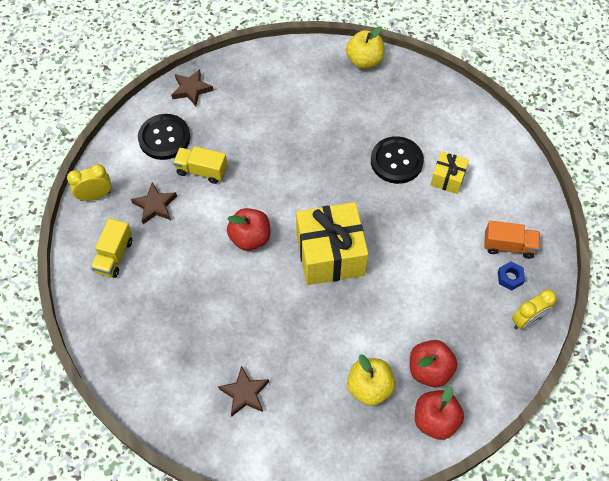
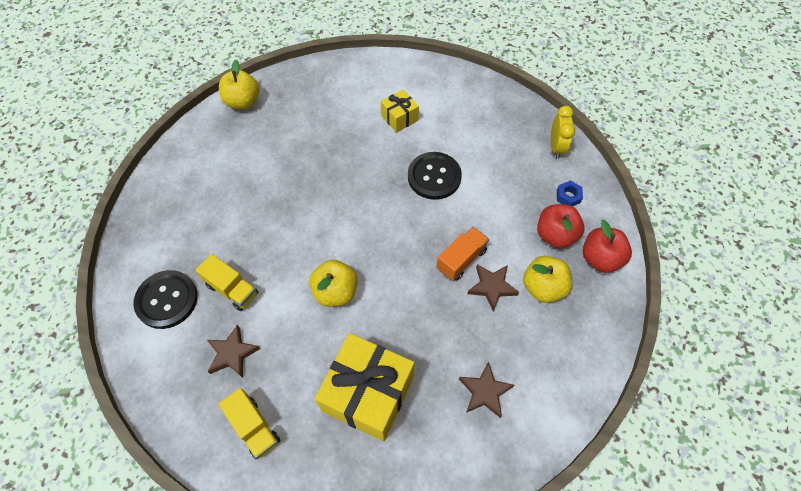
camera: 55 degrees left, 0 degrees up
(95, 195) = (170, 405): yellow clock -> none
(191, 89) = (138, 245): brown star -> brown star (492, 287)
(201, 171) = (232, 289): yellow truck -> yellow truck turned 105 degrees counterclockwise
(250, 238) = (335, 291): red apple -> yellow apple
(330, 254) = (401, 239): yellow gift -> yellow gift (368, 394)
(396, 161) = (355, 140): black button -> black button (434, 177)
(508, 246) = (487, 119): orange truck -> orange truck (461, 259)
(510, 278) = (514, 135): blue nut -> blue nut (568, 196)

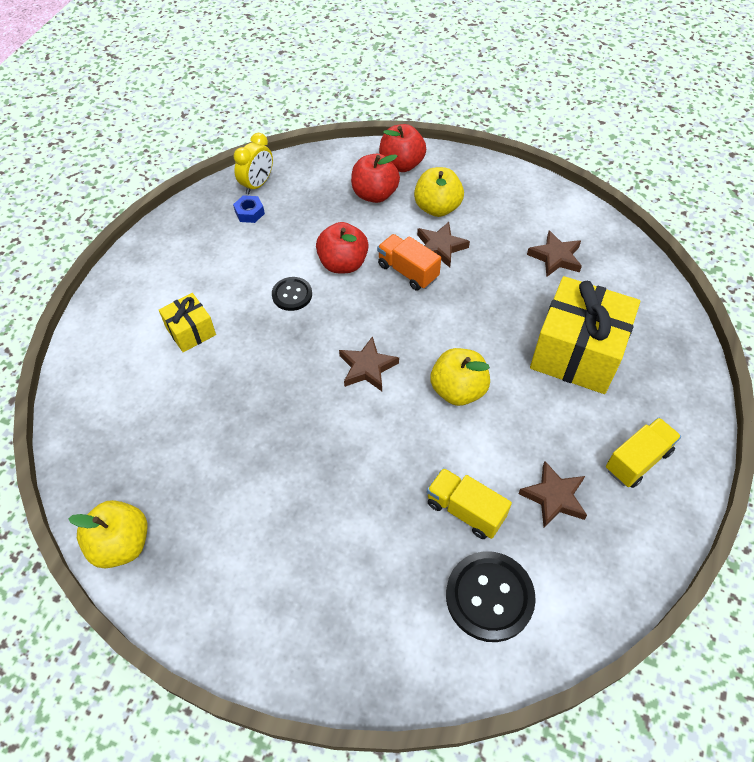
camera: 90 degrees left, 5 degrees down
(232, 289) = (465, 510): yellow truck -> yellow truck turned 90 degrees counterclockwise
(361, 228) = (367, 367): none -> brown star
(434, 177) = (292, 295): black button -> black button, size x0.59
(468, 211) = (343, 264): none -> red apple
(556, 147) = (257, 185): yellow clock -> yellow clock turned 120 degrees clockwise
(568, 196) = (325, 181): blue nut -> blue nut (249, 213)

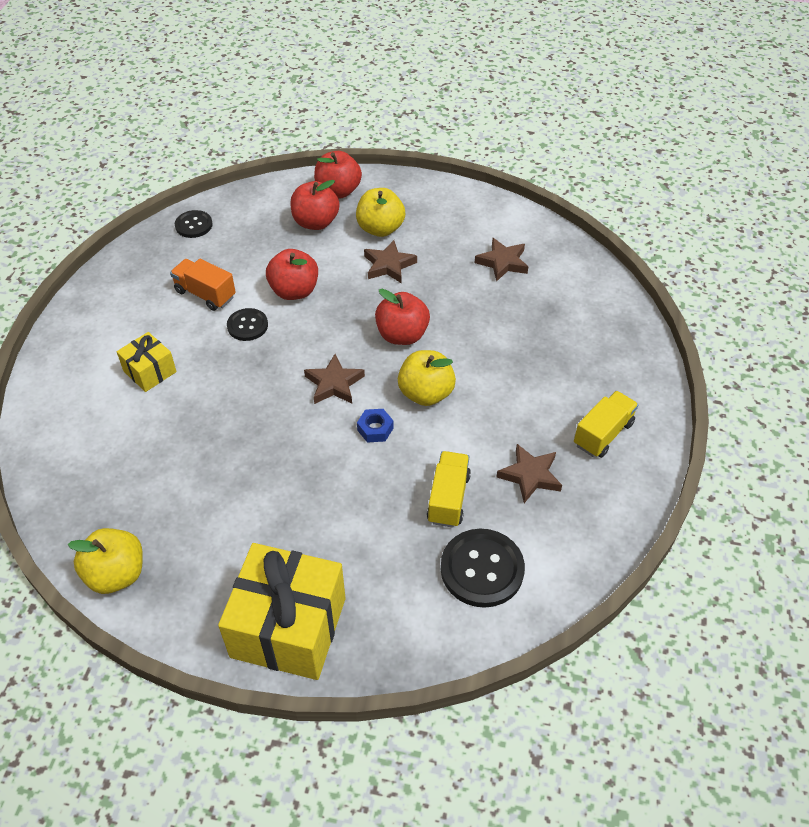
camera: 10 degrees left, 5 degrees down
(249, 213) = (190, 253): blue nut -> blue nut (375, 429)
(257, 185) = (194, 225): yellow clock -> black button
(408, 271) = (360, 291): orange truck -> orange truck (205, 294)
(443, 323) = (402, 335): none -> red apple
(465, 510) = (448, 498): yellow truck -> yellow truck turned 75 degrees clockwise
(577, 353) = (534, 346): yellow gift -> yellow gift (288, 627)

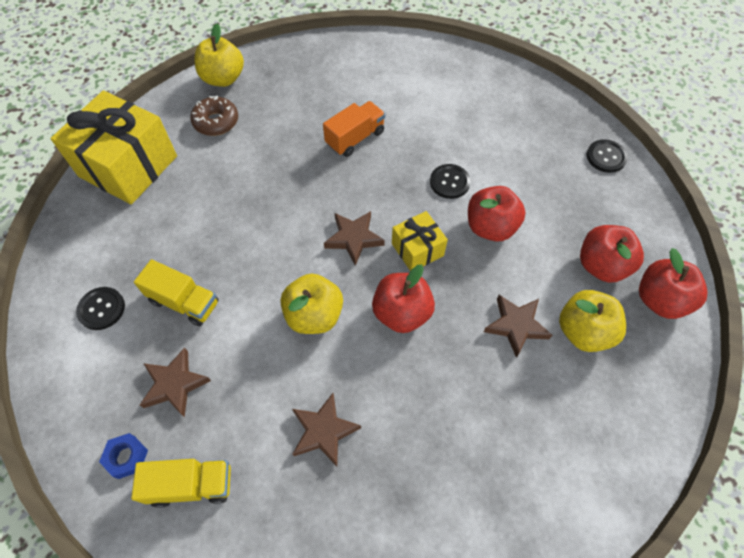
camera: 105 degrees right, 10 degrees up
(150, 371) = (411, 109): yellow gift -> yellow gift (417, 249)
(197, 555) = (216, 122): none -> brown donut
(205, 294) = (500, 155): orange truck -> orange truck (355, 138)
(375, 429) = (287, 261): blue nut -> blue nut (127, 457)
(482, 569) = (101, 309): black button -> black button, size x0.59
(502, 262) = (500, 464): brown star -> brown star (323, 431)
(603, 434) = (191, 485): yellow truck -> yellow truck turned 60 degrees counterclockwise

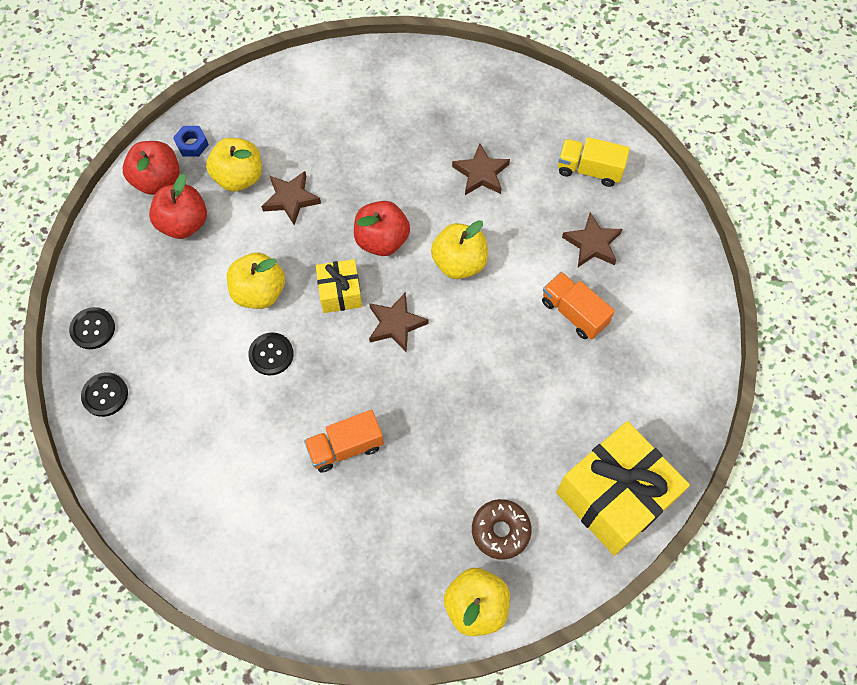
camera: 160 degrees left, 5 degrees up
(101, 309) = (652, 331): black button -> black button (105, 395)
(127, 457) = (636, 203): blue nut -> blue nut (192, 144)
(184, 302) = (574, 313): yellow truck -> orange truck
(490, 227) = (259, 292): red apple -> yellow apple

